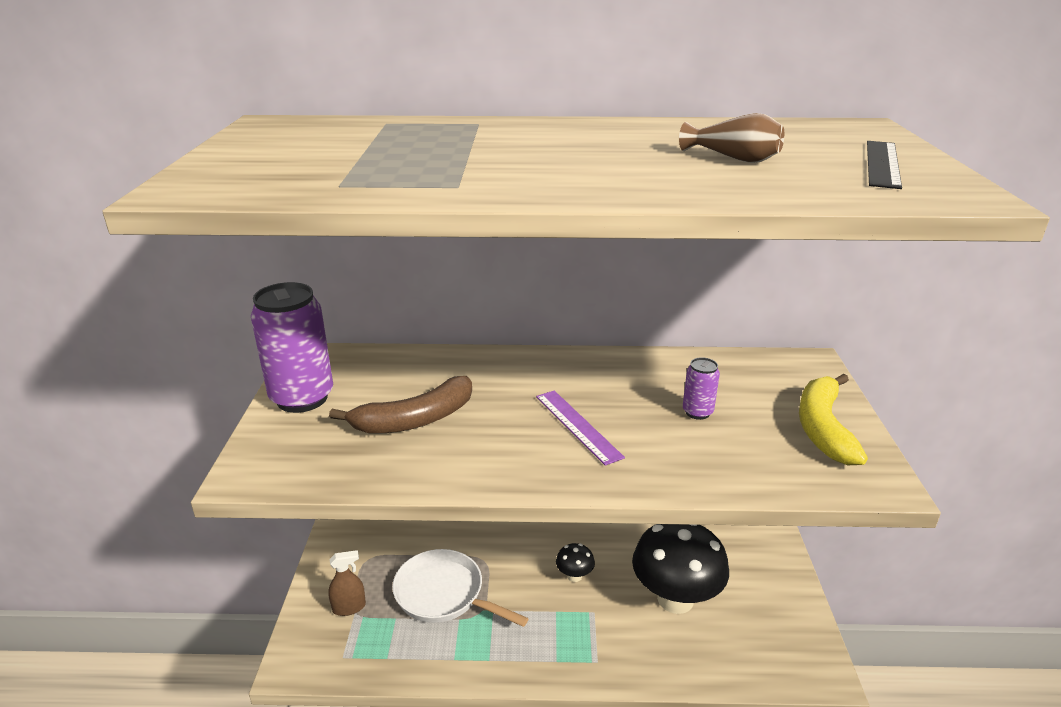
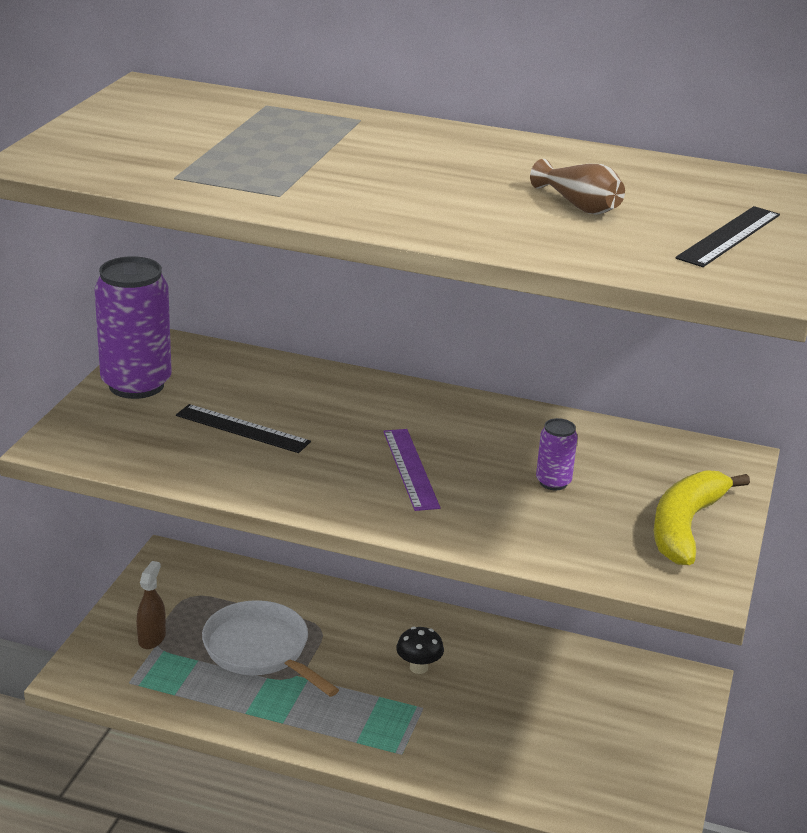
camera: 15 degrees right, 0 degrees up
(349, 607) = (152, 638): brown spray bottle -> brown spray bottle turned 75 degrees counterclockwise
(415, 419) = (242, 428): brown banana -> black ruler
(675, 599) = (526, 718): black mushroom -> none

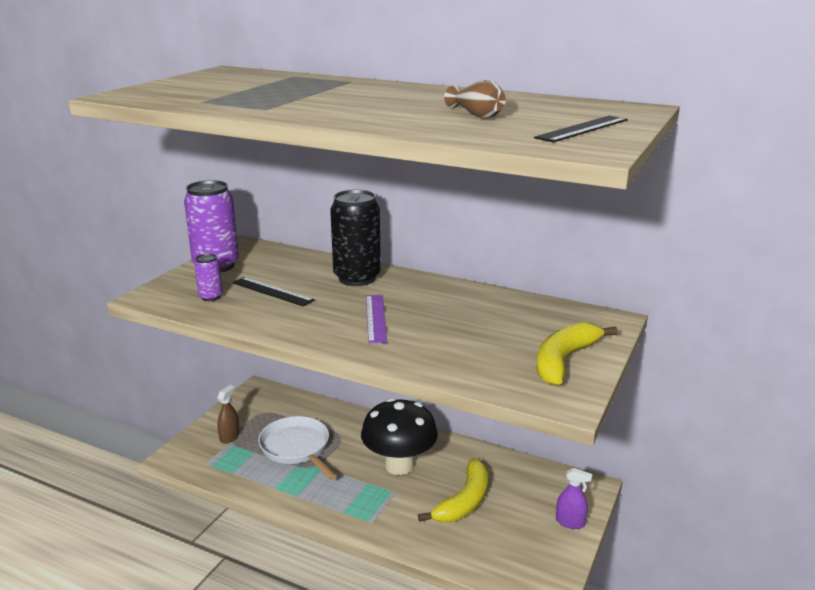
camera: 10 degrees right, 5 degrees down
(359, 400) = (357, 278): none -> black can
(418, 667) = (399, 465): black mushroom -> black mushroom, size x2.32
(523, 715) = (464, 501): none -> yellow banana
(553, 482) = (474, 329): purple can -> purple can (210, 297)
(672, 735) = (570, 522): none -> purple spray bottle

